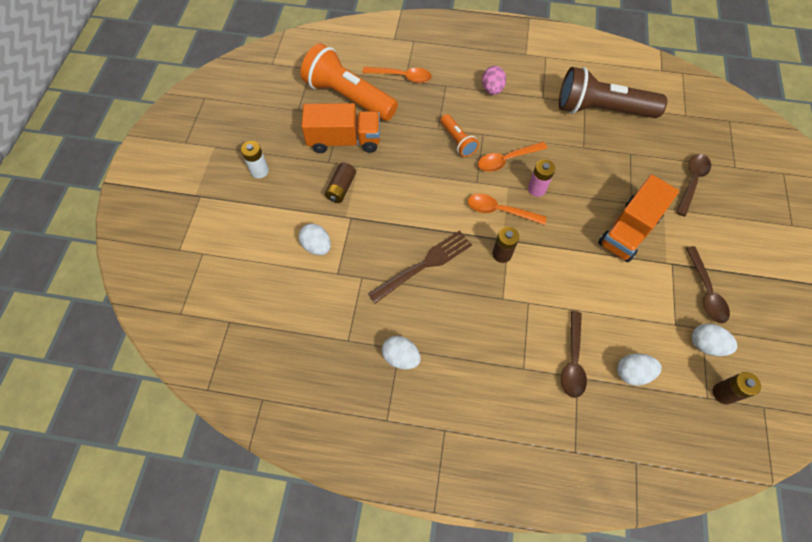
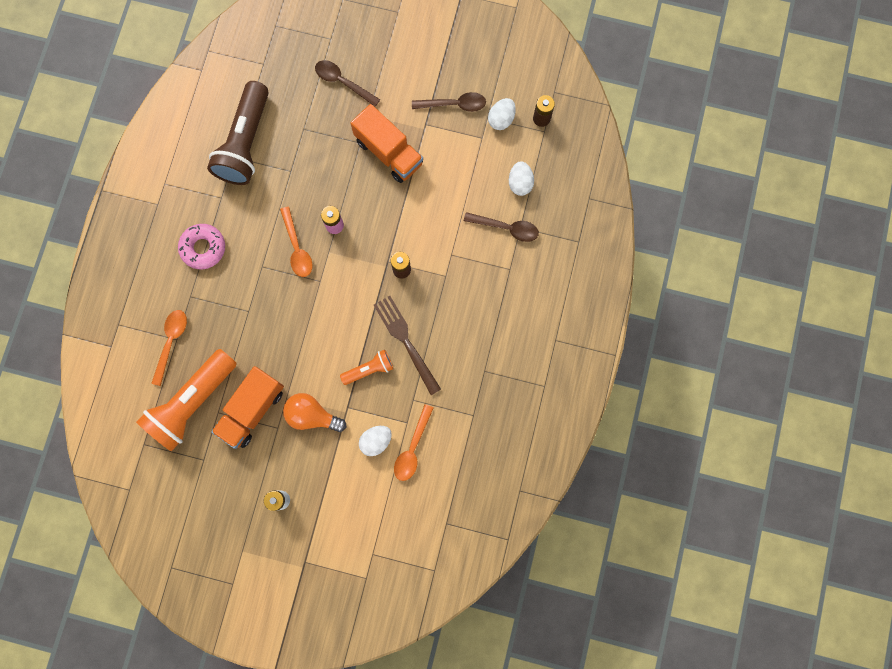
camera: 85 degrees left, 15 degrees up
(341, 188) = (312, 415): brown battery -> orange light bulb
(344, 140) = (252, 410): orange truck -> orange truck turned 150 degrees counterclockwise
(401, 357) = (492, 370): white egg -> none
(457, 141) = (267, 293): orange flashlight -> orange flashlight (369, 369)
(492, 89) = (203, 248): pink egg -> pink donut
(500, 211) = (355, 264): orange spoon -> orange spoon (412, 448)

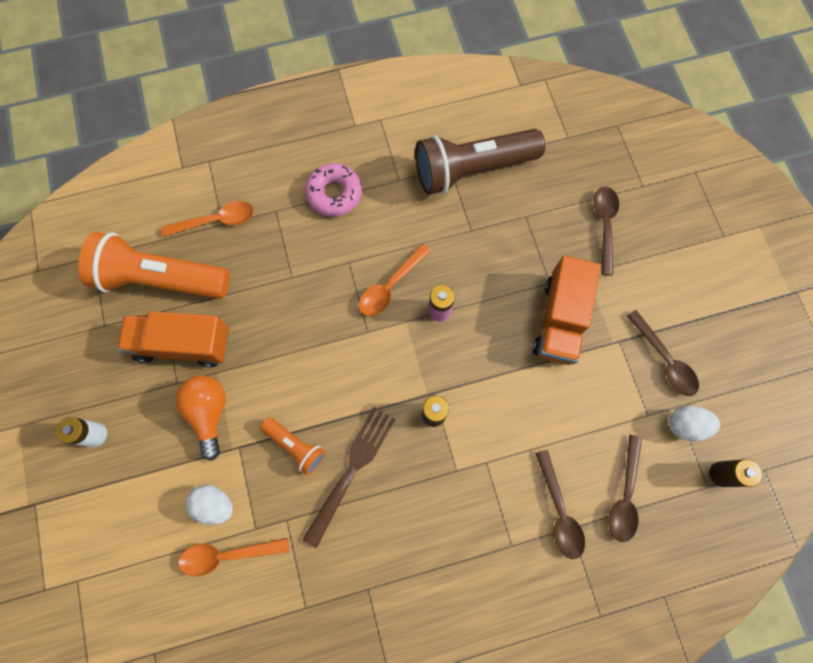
camera: 60 degrees right, 5 degrees down
(520, 183) = (624, 495): white egg -> brown spoon

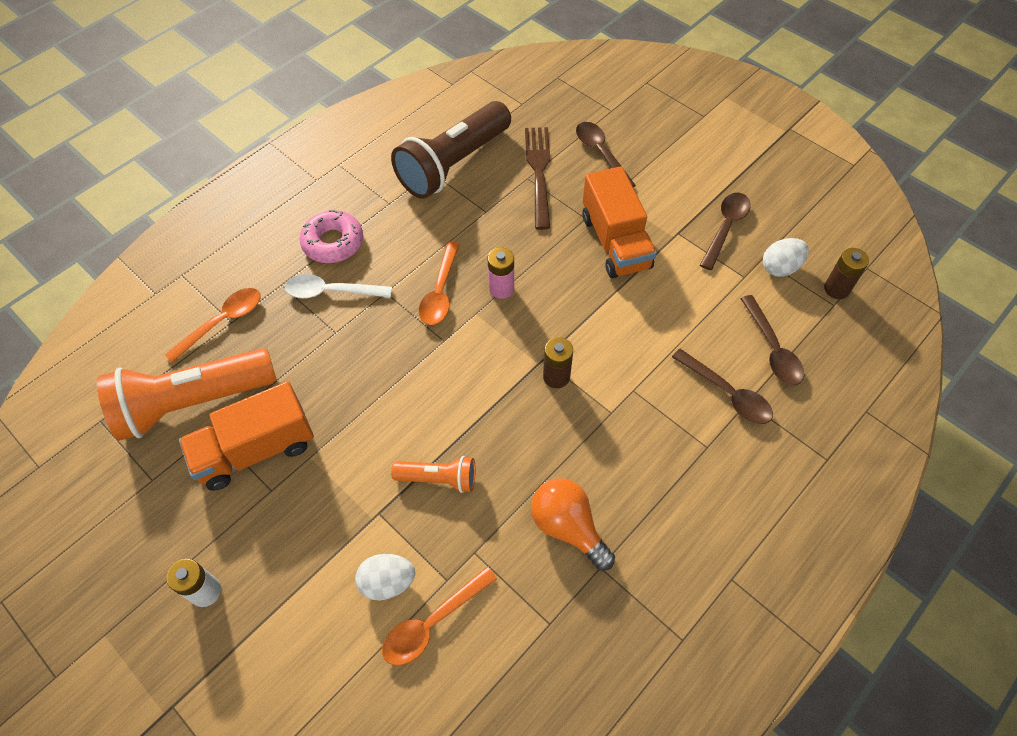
camera: 30 degrees left, 15 degrees down
(209, 413) = (325, 498): orange light bulb -> orange light bulb (568, 527)
(308, 239) = (331, 292): none -> white spoon
(351, 470) = (510, 468): brown fork -> brown fork (539, 172)
(664, 359) = (725, 228): brown spoon -> brown spoon turned 90 degrees counterclockwise

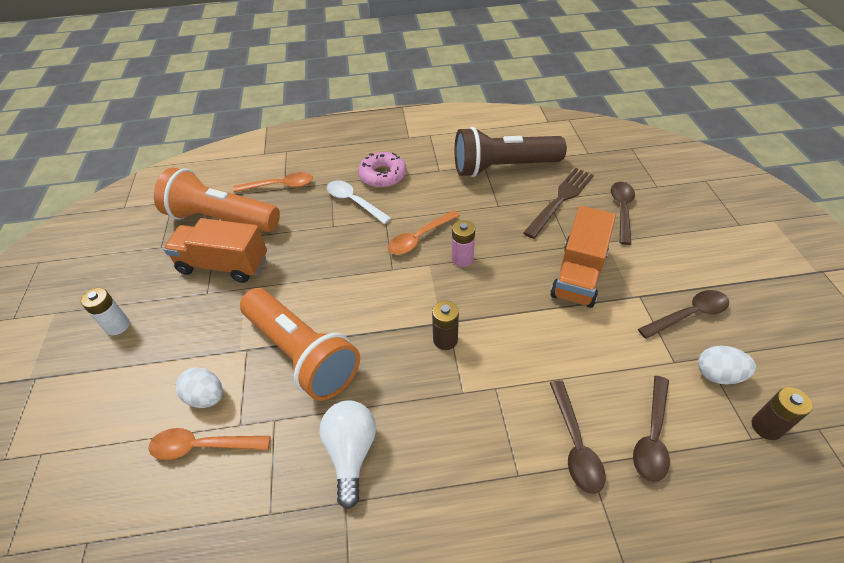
camera: 40 degrees right, 10 degrees down
(439, 479) = (302, 354): orange flashlight -> orange flashlight, size x2.04
(568, 527) = (351, 452): orange light bulb -> white light bulb

